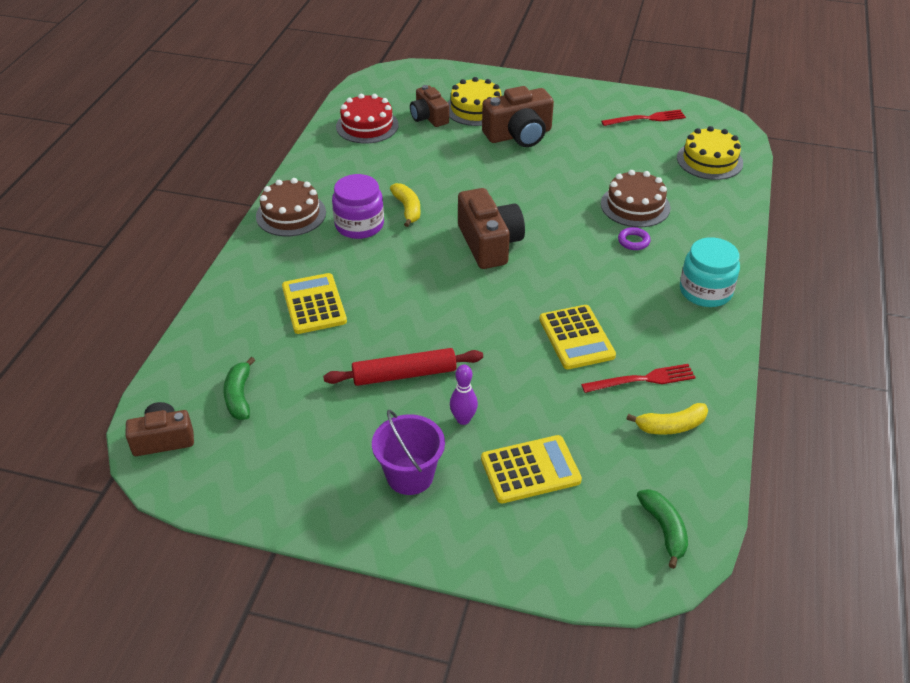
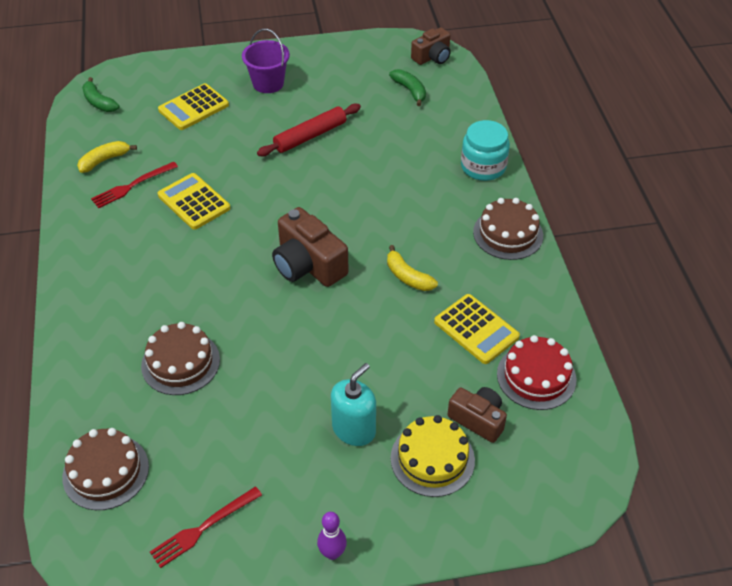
camera: 155 degrees right, 5 degrees up
(314, 304) = (415, 163): yellow calculator -> yellow calculator (476, 329)
(359, 225) = (438, 244): purple jar -> none
(463, 419) = (252, 122): purple bowling pin -> purple bowling pin (332, 553)
(519, 135) = (354, 429): brown camera -> turquoise soap dispenser
(633, 241) = (171, 314): purple ring -> none
(705, 291) = (91, 280): turquoise jar -> turquoise jar (483, 167)
(709, 160) = (105, 471): yellow cake -> brown cake

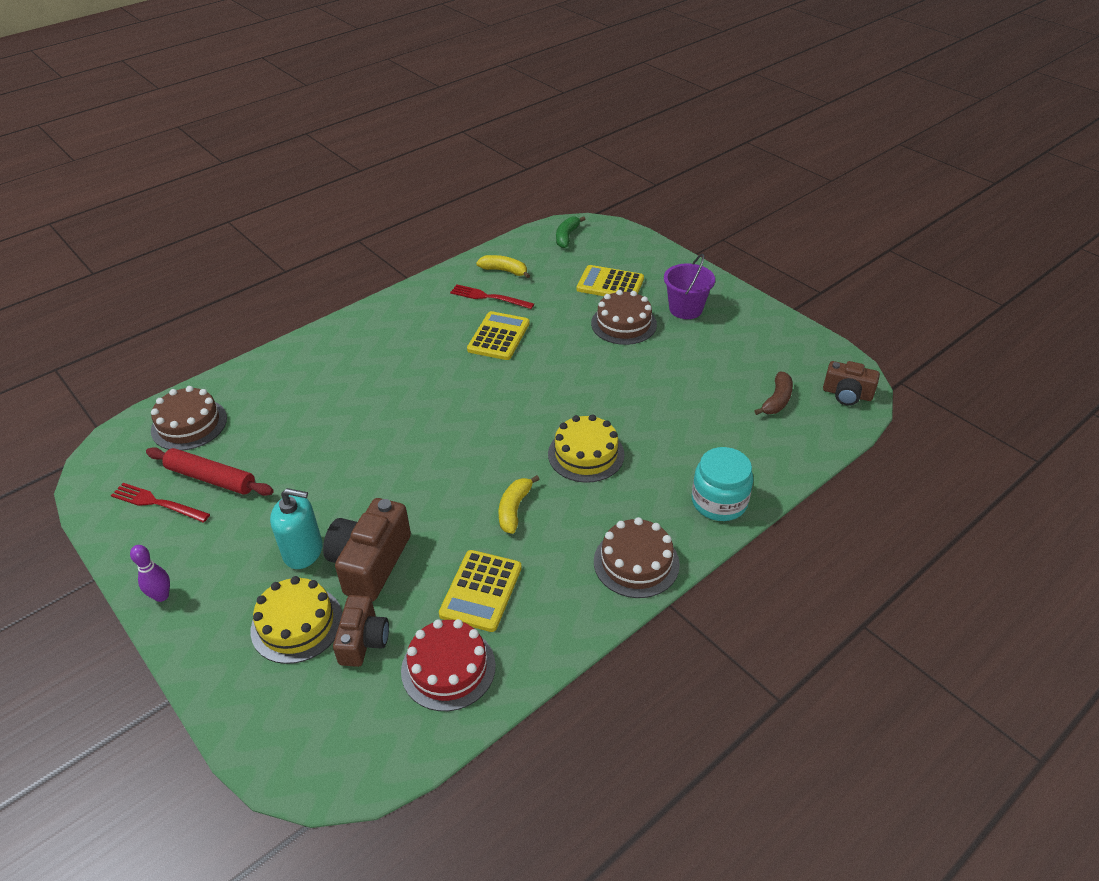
camera: 60 degrees right, 5 degrees down
(180, 362) = (317, 412): brown cake -> brown cake (623, 324)
(308, 264) = (478, 436): brown camera -> brown camera (370, 562)
(310, 136) = (642, 364): red rolling pin -> red rolling pin (211, 478)
(382, 211) = (586, 454): none -> yellow cake
(410, 91) = (777, 400): green banana -> brown banana

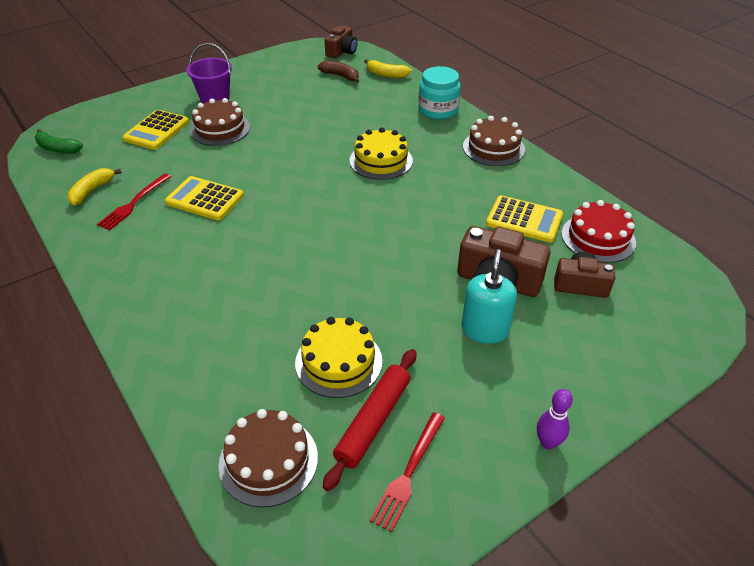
camera: 85 degrees left, 0 degrees up
(297, 624) = (569, 328): yellow cake -> yellow cake (338, 362)
(514, 509) = (438, 200): yellow banana -> yellow banana (386, 74)

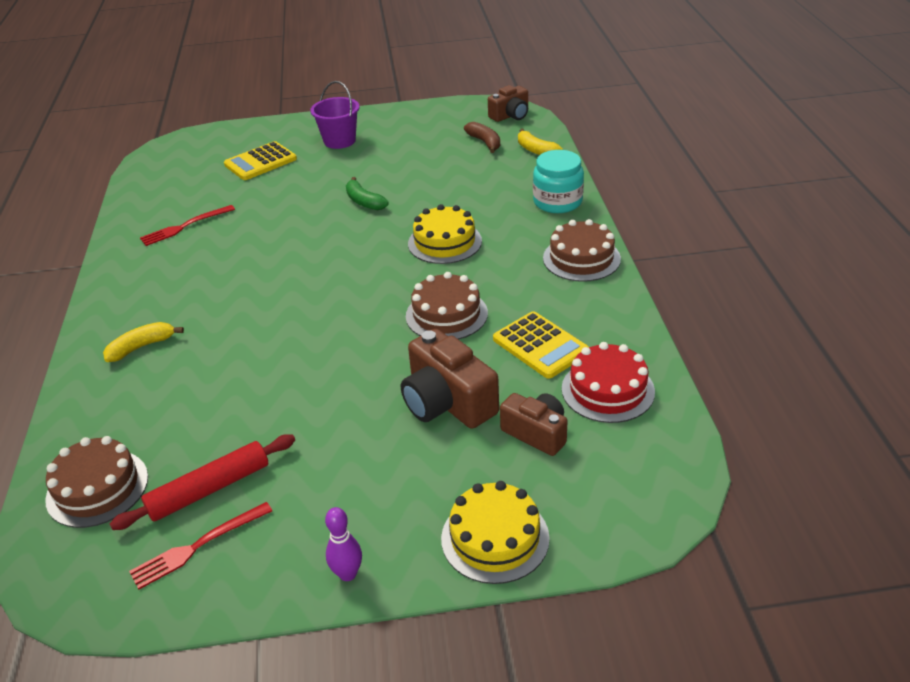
camera: 30 degrees right, 5 degrees down
(57, 148) = (166, 160): green banana -> green banana (364, 201)
(92, 191) = (161, 206): yellow banana -> yellow banana (141, 347)
(205, 199) = (246, 238): yellow calculator -> none
(220, 129) = (318, 173): brown cake -> brown cake (446, 314)
(338, 362) = (228, 425): yellow cake -> yellow cake (495, 538)
(484, 330) = (390, 444): turquoise soap dispenser -> none

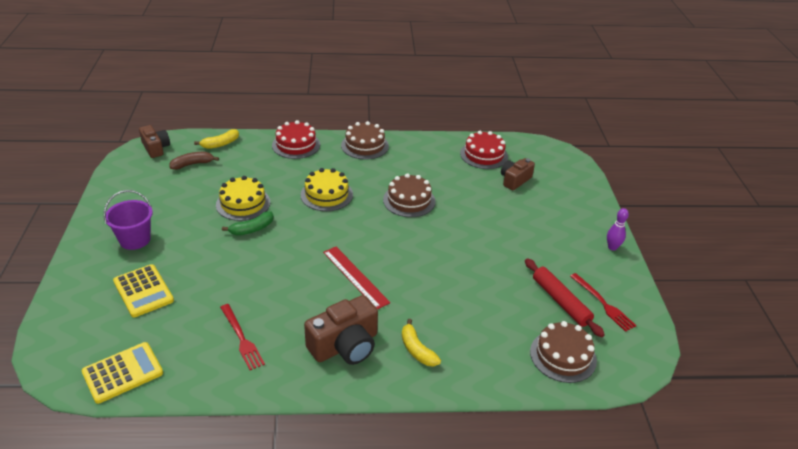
camera: 90 degrees left, 0 degrees up
(276, 286) = (355, 277): none -> red ruler
(447, 402) = (489, 206): brown camera -> brown camera (345, 345)
(495, 538) = (584, 200): yellow cake -> yellow cake (243, 203)
(540, 345) = (445, 170): yellow calculator -> yellow calculator (123, 373)
(557, 202) = (296, 145): turquoise jar -> red cake

